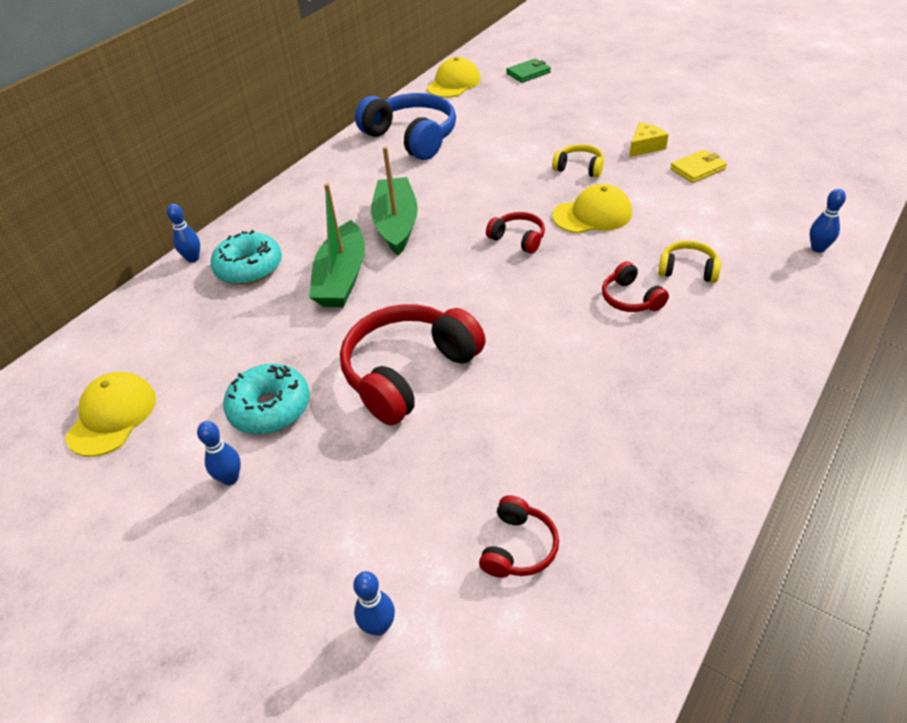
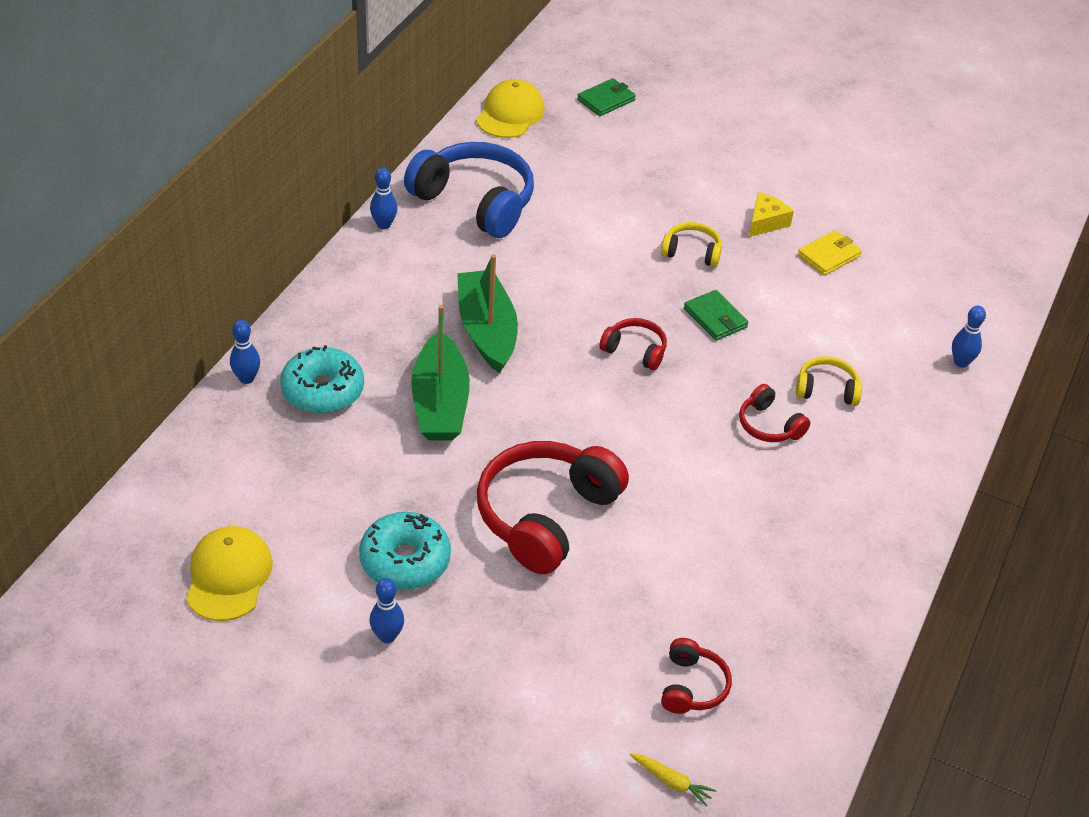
camera: 15 degrees left, 0 degrees up
(379, 626) = (577, 762): blue bowling pin -> blue bowling pin (384, 225)
(477, 658) = (671, 782): none -> yellow carrot
(592, 214) = (715, 318): yellow cap -> green wallet

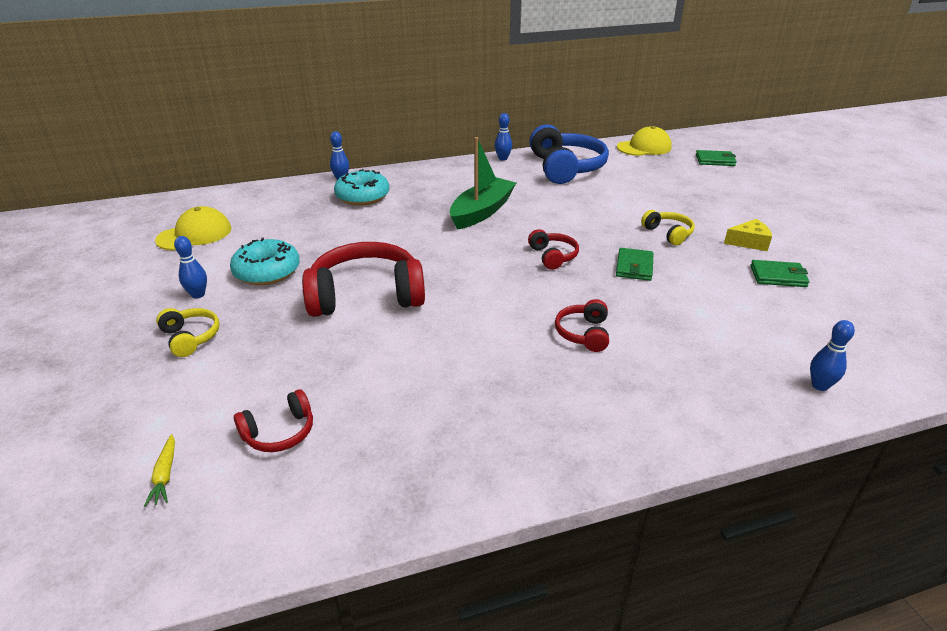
camera: 50 degrees right, 10 degrees down
(440, 403) = (405, 225): green boat -> none
(826, 390) = (662, 339): yellow headphones -> yellow headphones (190, 337)
(829, 256) = (778, 276): yellow wallet -> green wallet

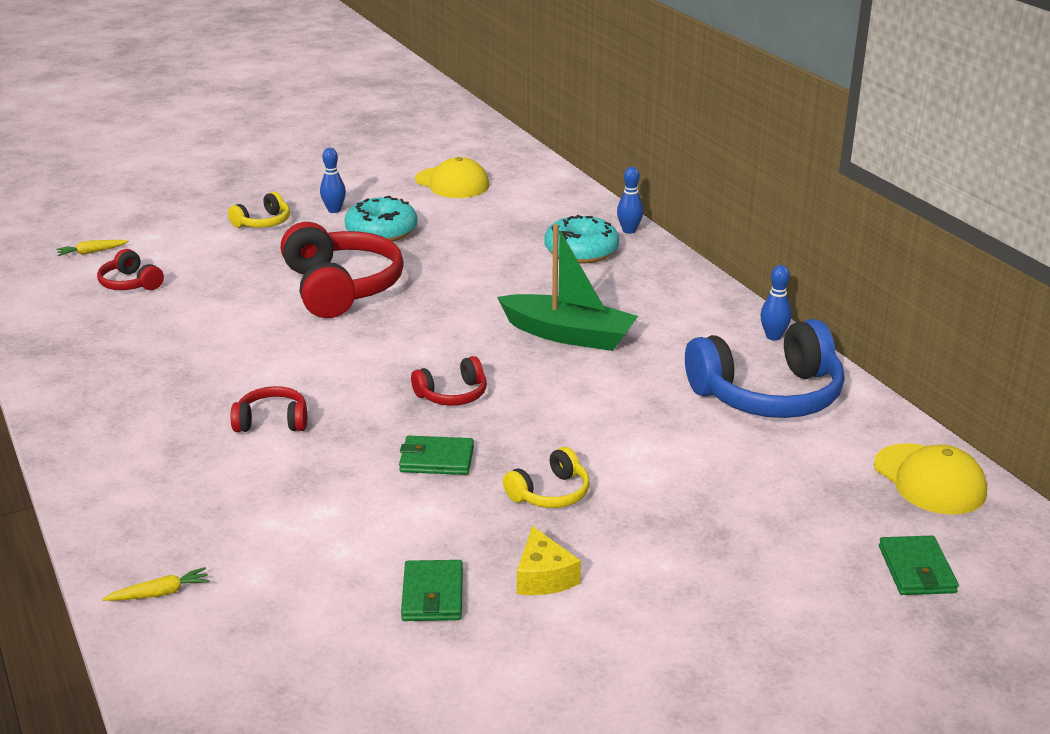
camera: 80 degrees right, 5 degrees down
(819, 385) = (160, 593): blue bowling pin -> yellow carrot

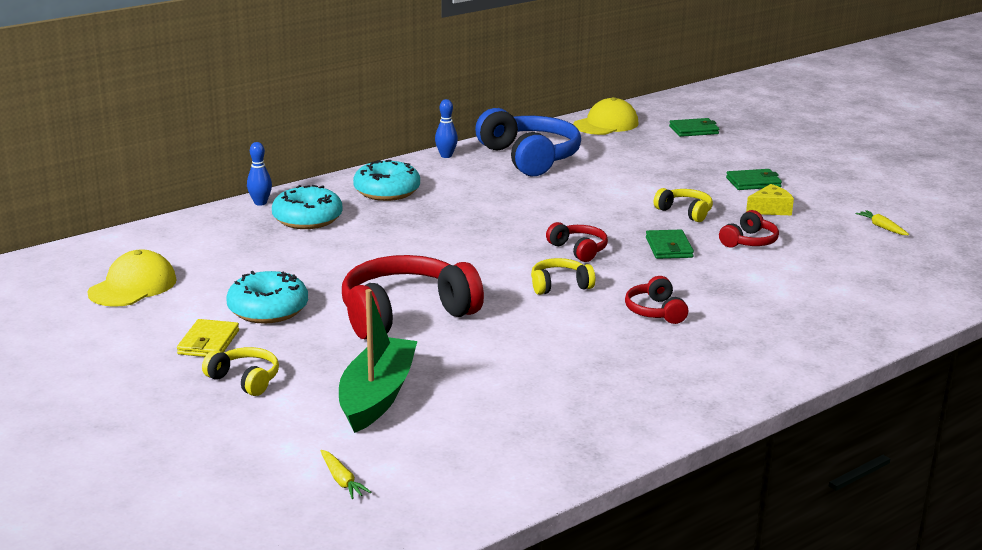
camera: 100 degrees left, 5 degrees down
(130, 283) = (422, 433): red headphones -> red headphones (749, 241)
(160, 593) = (884, 317): yellow carrot -> yellow carrot (882, 227)
(334, 210) = (208, 342): blue bowling pin -> yellow wallet
(364, 372) = (559, 285): none -> yellow headphones
(432, 595) = (812, 236): green wallet -> green wallet (753, 182)
(569, 335) = (467, 217): green boat -> green boat (377, 396)
(653, 294) = (387, 191): none -> turquoise donut

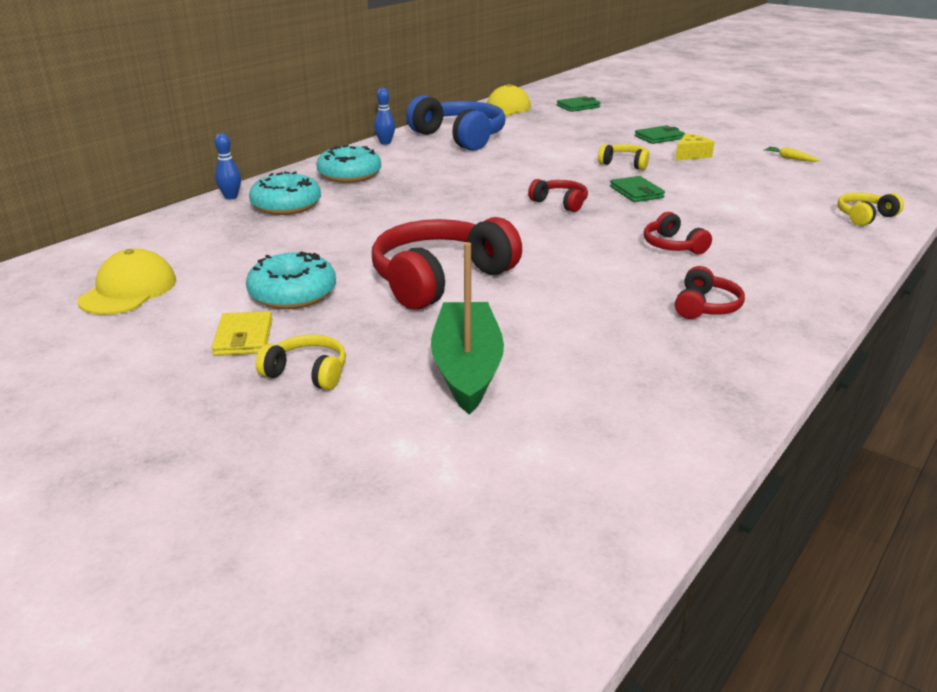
camera: 15 degrees left, 5 degrees up
(342, 480) = (492, 477): yellow carrot -> none
(559, 285) = (568, 234): yellow headphones -> yellow headphones (864, 216)
(749, 241) = (697, 180): red headphones -> red headphones (705, 306)

